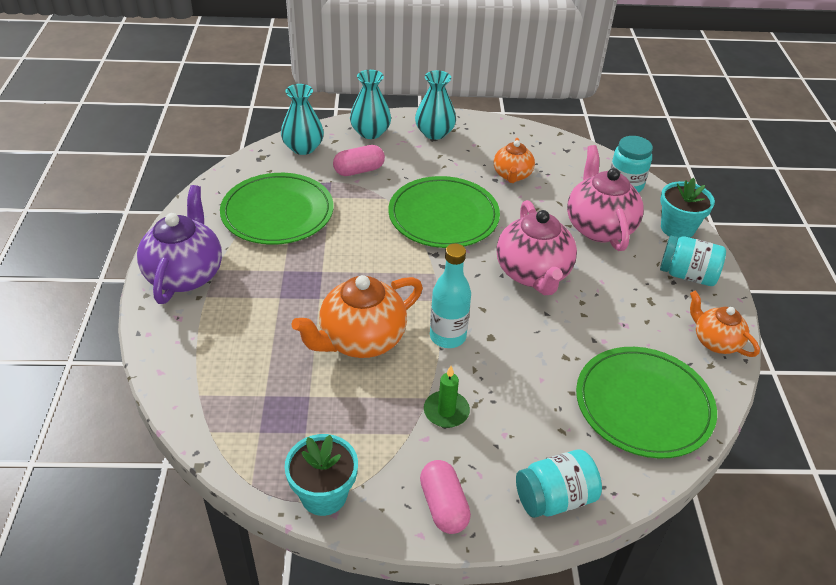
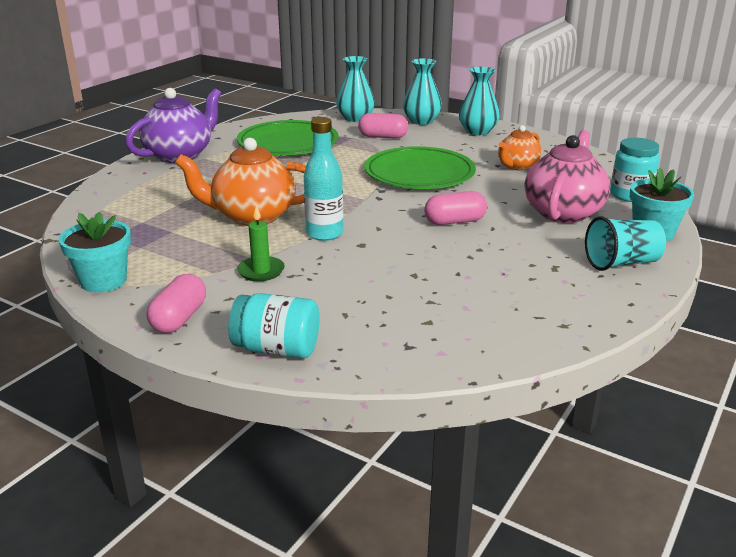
camera: 35 degrees right, 15 degrees down
(533, 274) = (455, 221): pink teapot -> pink capsule
(643, 405) = (450, 325): green plate -> none
(687, 275) = (622, 263): turquoise jar -> turquoise cup
(715, 341) = (592, 312): orange teapot -> none

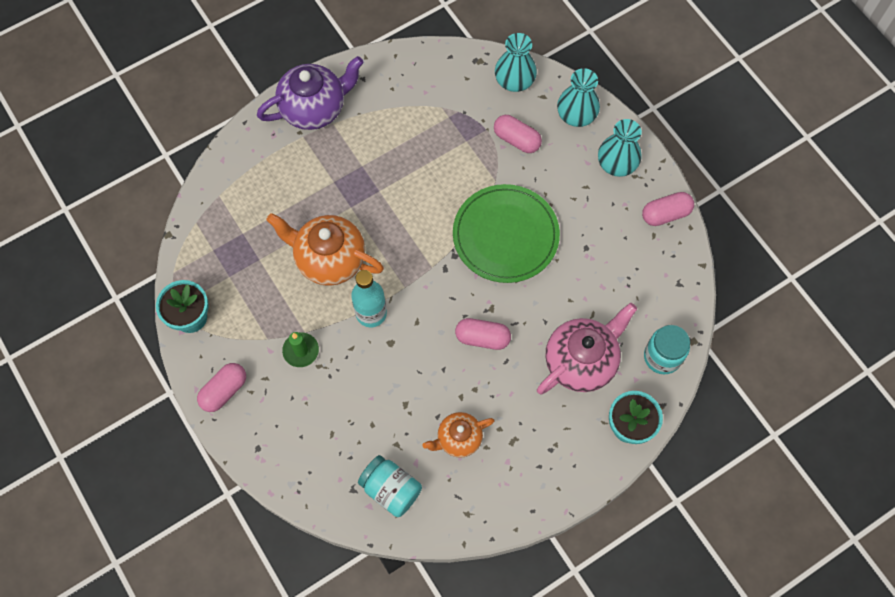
camera: 25 degrees right, 40 degrees up
(277, 349) = (271, 455): turquoise jar -> turquoise jar (391, 489)
(288, 143) = (421, 118): green plate -> none
(517, 166) = (602, 258): orange teapot -> orange teapot (458, 439)
(543, 141) = (665, 214): none -> pink capsule
(622, 263) = (568, 458): turquoise cup -> none

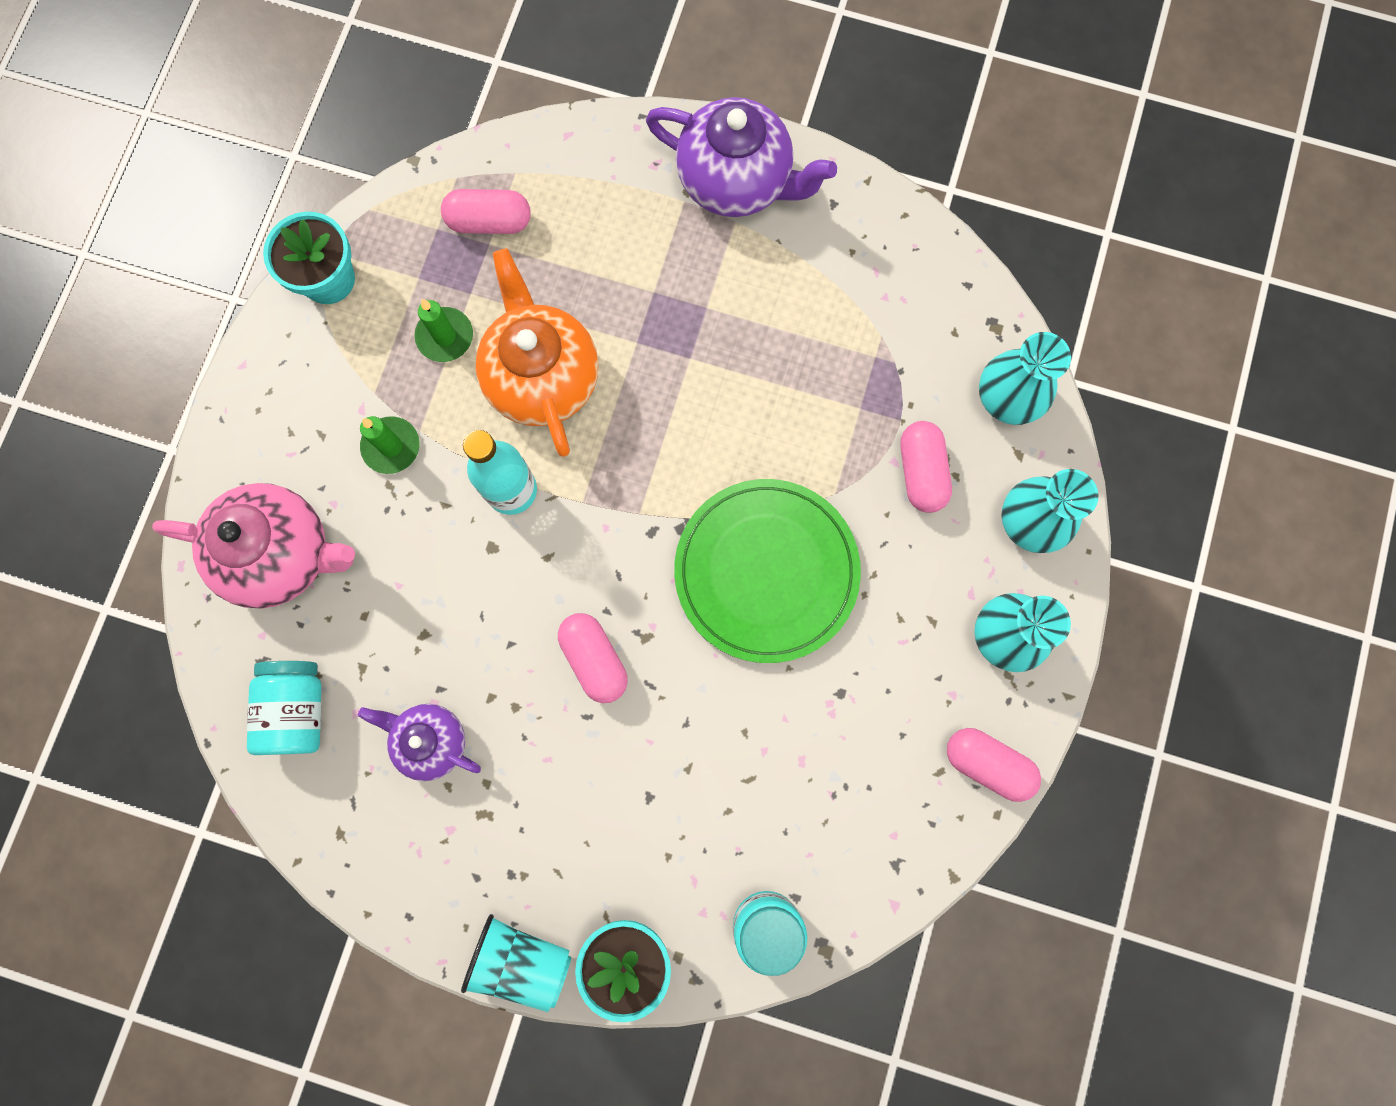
camera: 50 degrees right, 10 degrees up
(224, 391) = (266, 400): pink capsule -> pink capsule (490, 222)
(269, 286) = (445, 336): none -> green candle
(458, 439) = (430, 741): orange teapot -> purple teapot
(581, 361) = (669, 817): pink teapot -> pink teapot (282, 554)
(593, 474) = (522, 959): none -> turquoise cup

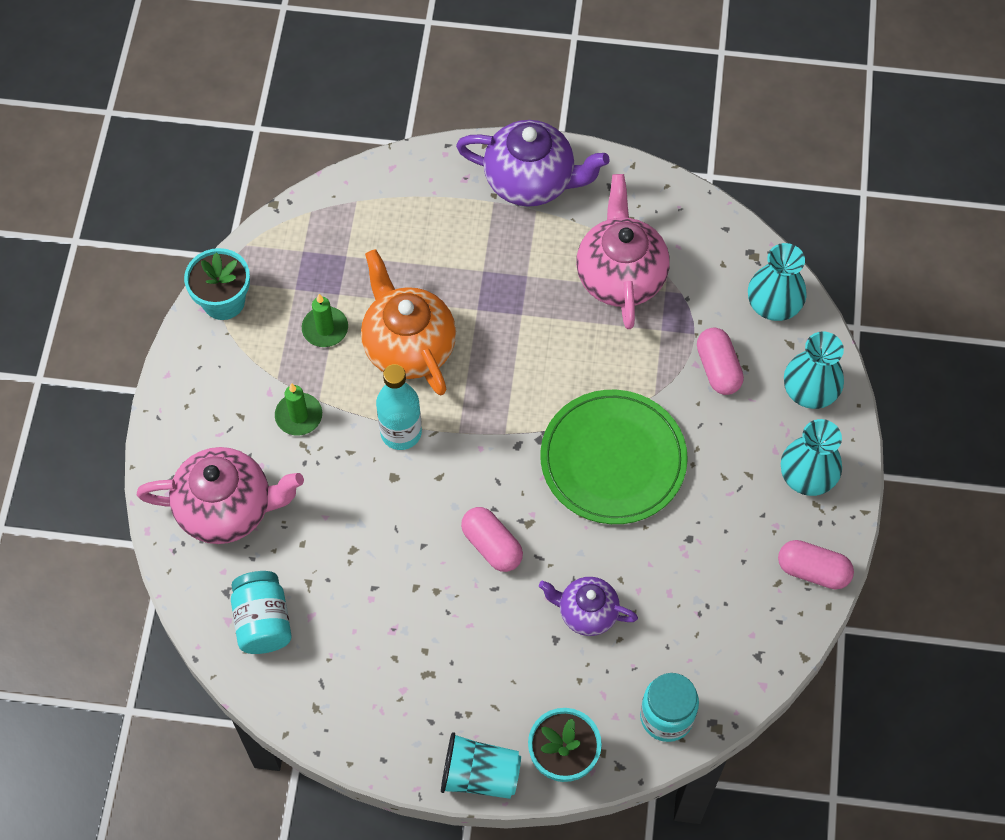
camera: 10 degrees left, 15 degrees down
(430, 741) = (374, 627): purple teapot -> purple teapot (586, 612)
(490, 222) = (343, 240): pink capsule -> none
(823, 327) = (620, 276): none -> pink teapot

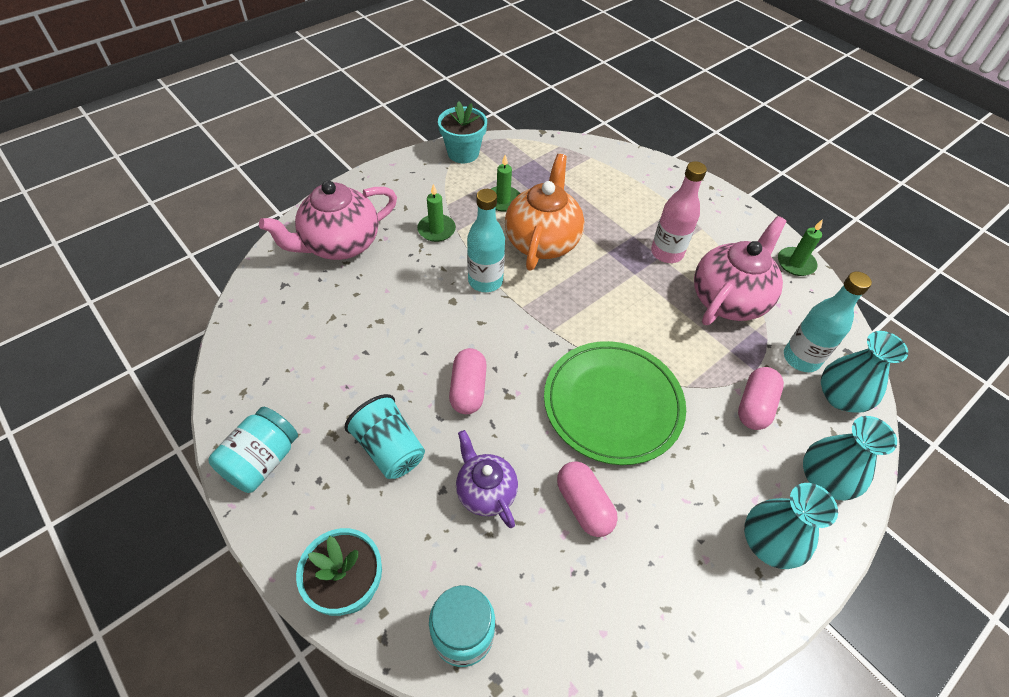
camera: 40 degrees right, 10 degrees down
(227, 509) = (340, 244): pink teapot -> pink teapot turned 105 degrees clockwise
(263, 621) = (280, 317): turquoise jar -> turquoise jar (262, 461)
(480, 775) = (281, 539): turquoise cup -> turquoise cup (389, 449)
(529, 266) = (667, 253): none -> pink bottle
(531, 181) = (713, 213): purple teapot -> none
(645, 186) = (795, 263): none -> green candle
(720, 291) = (801, 358): none -> turquoise bottle
(813, 571) = (709, 627): pink capsule -> pink capsule (584, 505)

